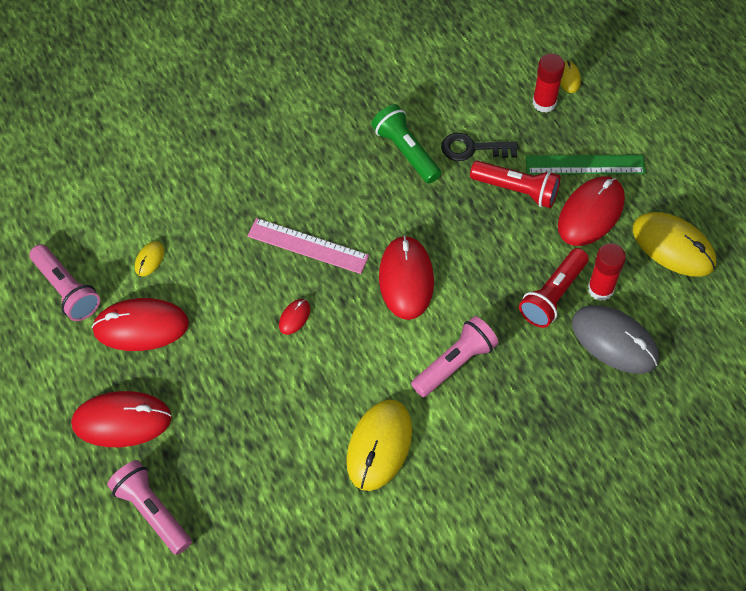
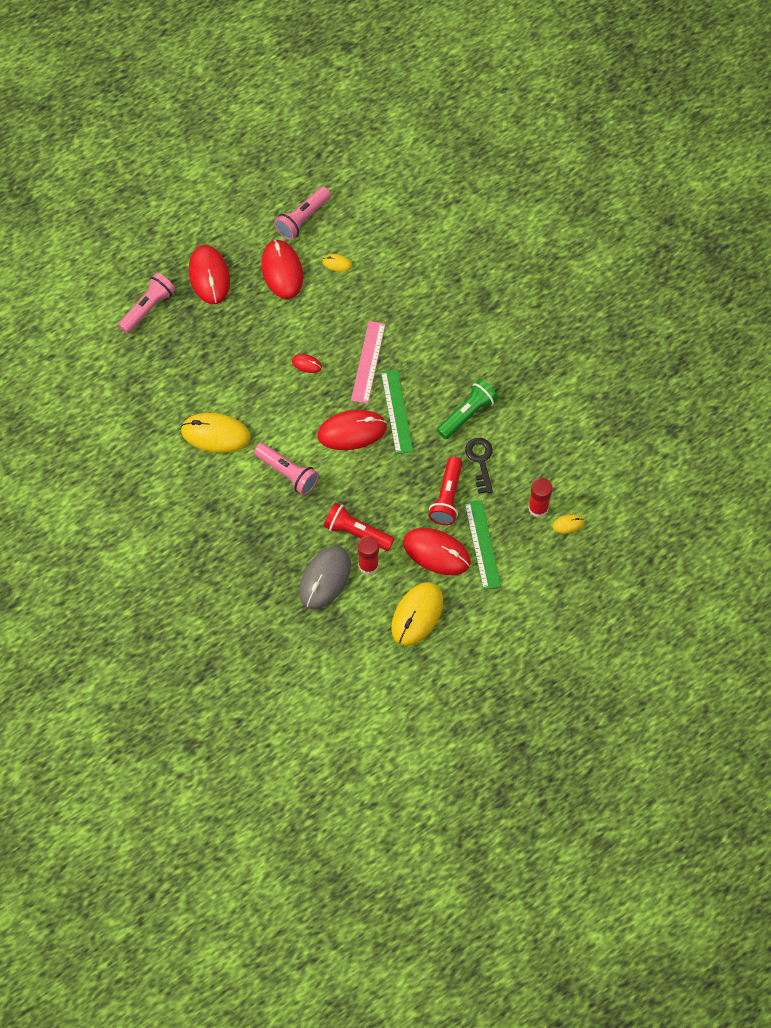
camera: 80 degrees right, 5 degrees up
(387, 225) = (396, 411): none -> green ruler

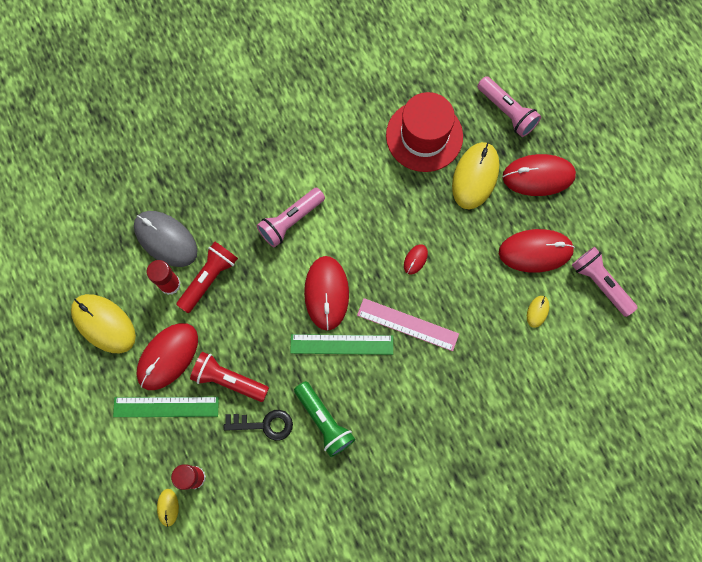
camera: 100 degrees right, 10 degrees up
(183, 373) = (424, 136): none -> red hat
(215, 434) = (348, 157): yellow mouse -> yellow mouse (475, 176)

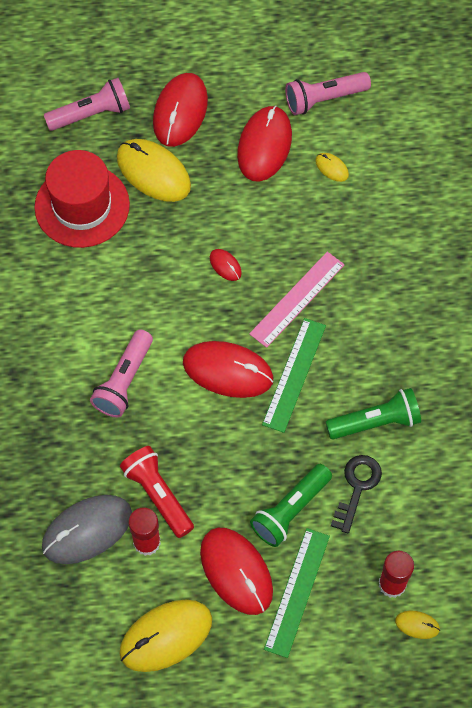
camera: 70 degrees left, 10 degrees down
(228, 379) = (290, 511): red flashlight -> green flashlight
(290, 221) = (124, 381): pink flashlight -> pink flashlight turned 45 degrees clockwise

